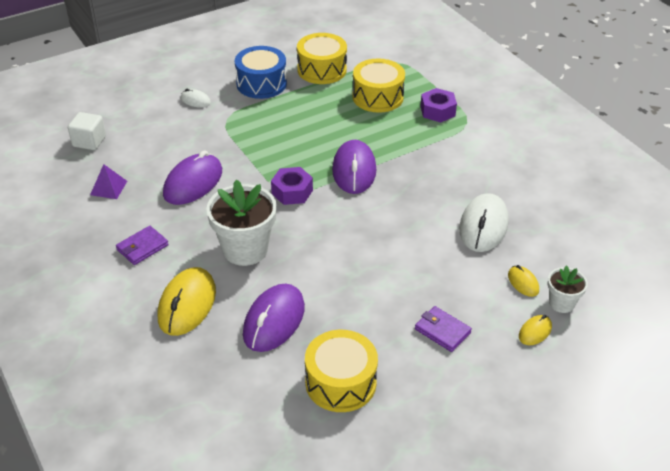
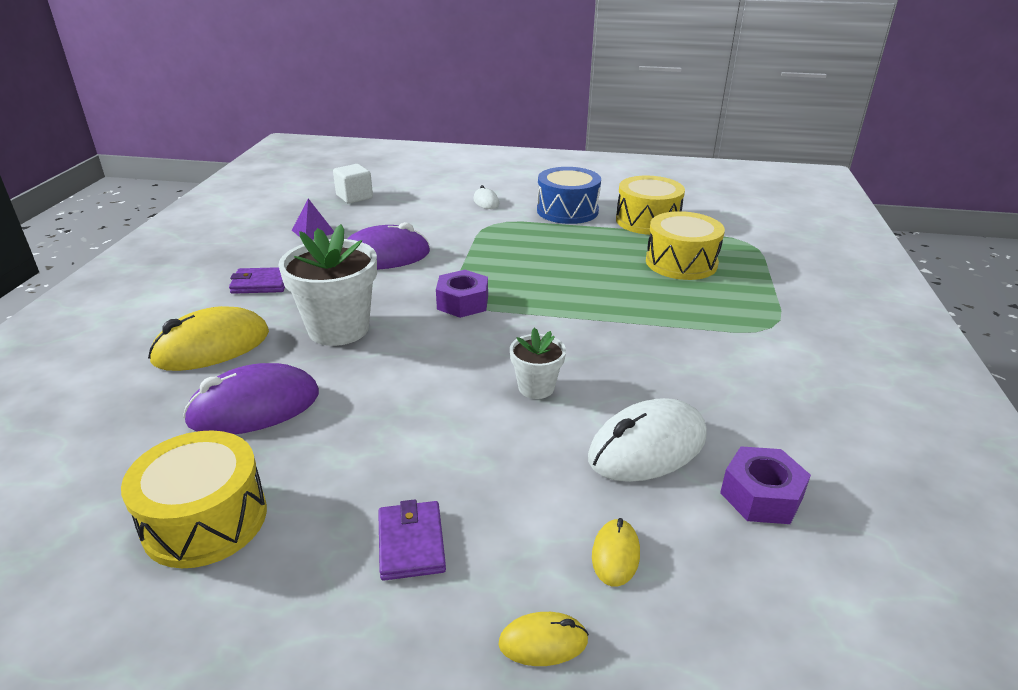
camera: 40 degrees right, 10 degrees down
(354, 170) = (558, 313): purple mouse -> none
(437, 111) = (743, 301): purple nut -> purple nut (761, 496)
(561, 303) = (644, 628): white flower pot -> white flower pot (536, 387)

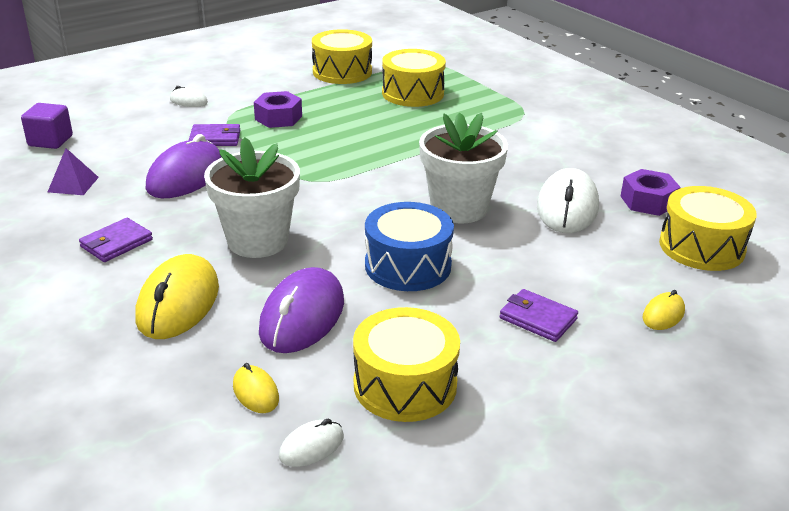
camera: 45 degrees left, 0 degrees up
(66, 519) = (311, 447): none -> white mouse
(354, 197) = (50, 141): white cube -> purple cube
(454, 236) = (215, 138): none -> purple wallet
(462, 302) = (316, 181): purple nut -> purple nut (278, 118)
(536, 387) = (459, 208): white flower pot -> white flower pot, size x1.87
(567, 211) = (270, 85): blue drum -> blue drum (408, 265)
(615, 555) = (633, 263): yellow mouse -> yellow mouse (256, 392)
(740, 595) = (701, 247): none -> yellow drum

